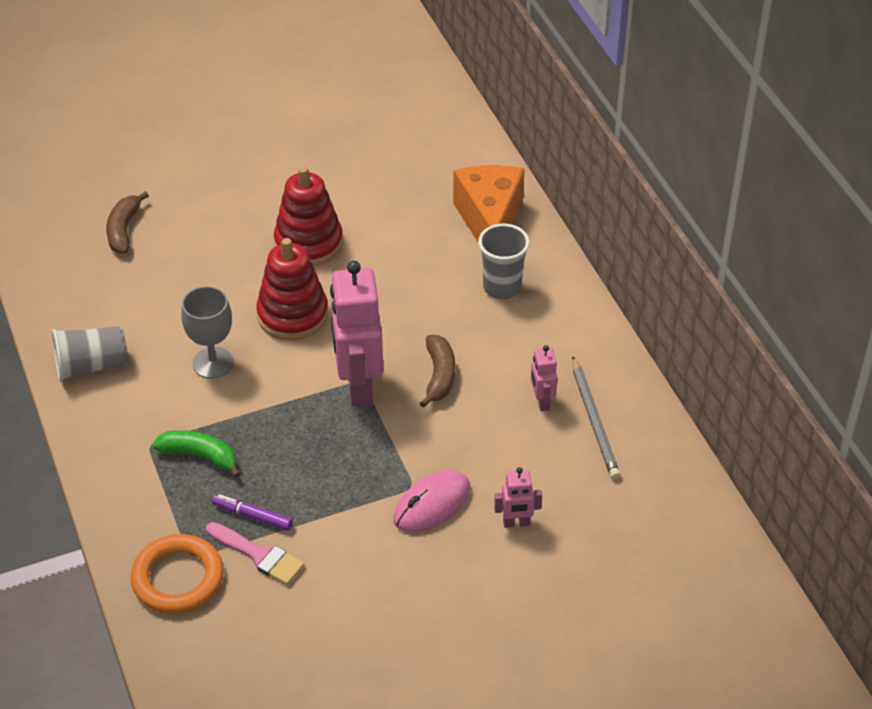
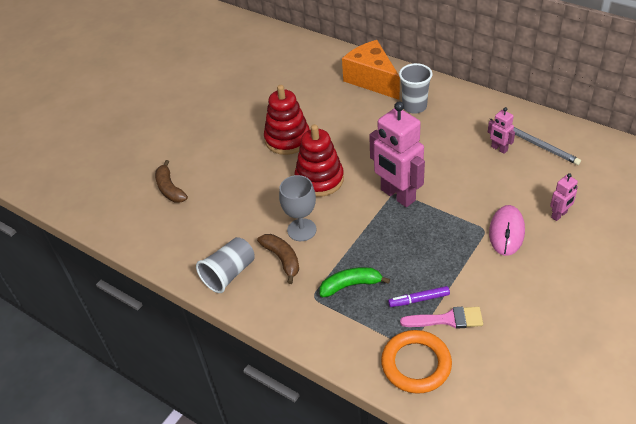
camera: 30 degrees left, 0 degrees up
(439, 376) = (433, 166): brown banana -> brown banana (282, 259)

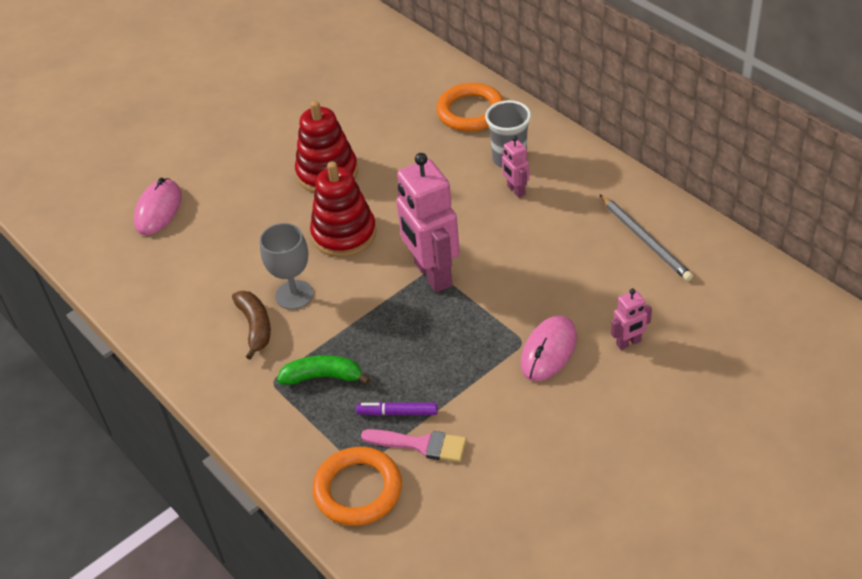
camera: 15 degrees right, 0 degrees up
(170, 188) = (158, 210): brown banana -> pink mouse
(229, 273) = (185, 331): grey cup -> none
(372, 80) = (470, 112): orange cheese -> orange ring
(499, 149) = (593, 238): pink robot -> pink robot (516, 190)

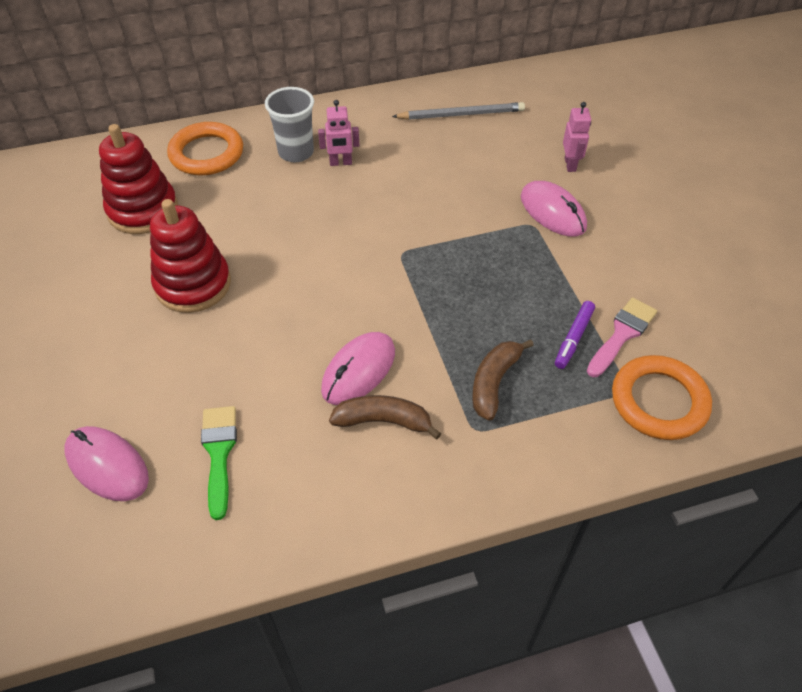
camera: 70 degrees left, 5 degrees up
(190, 255) = (219, 453): none -> green brush
(294, 295) = (358, 370): grey goblet -> pink mouse
(323, 377) = (494, 382): green banana -> brown banana
(344, 234) = (299, 300): red stacking toy -> red stacking toy (143, 210)
(432, 274) = (407, 253): pink robot -> none

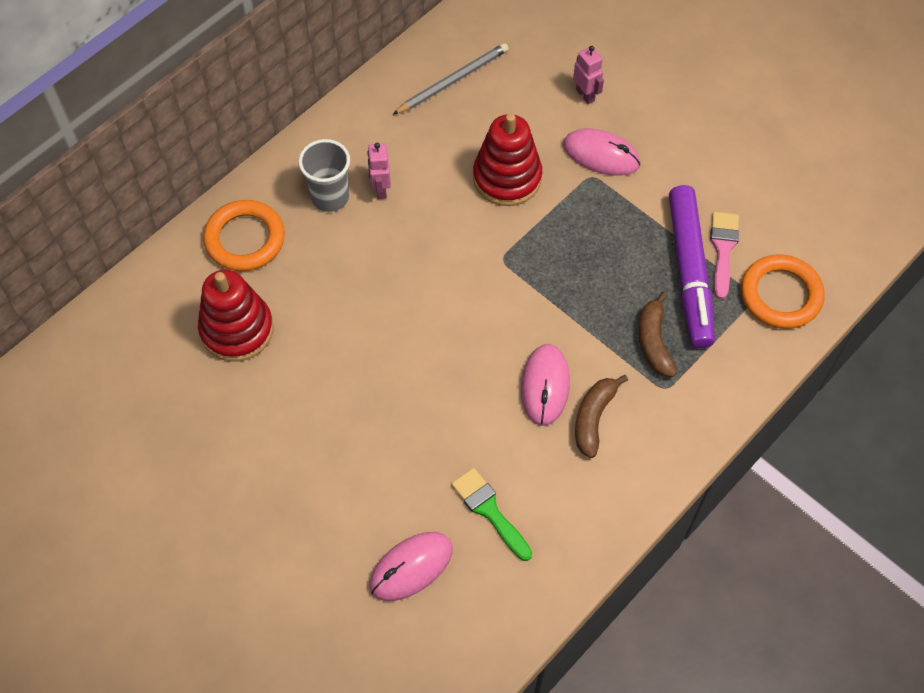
camera: 30 degrees left, 10 degrees up
(107, 465) = (411, 567): pink mouse -> pink mouse turned 45 degrees counterclockwise
(193, 284) = (347, 380): red stacking toy -> red stacking toy (507, 178)
(340, 163) = (381, 189): pink robot -> pink robot turned 120 degrees clockwise
(384, 421) = (594, 418): brown banana -> brown banana turned 45 degrees counterclockwise
(574, 338) = (689, 271): purple marker -> purple marker, size x2.27

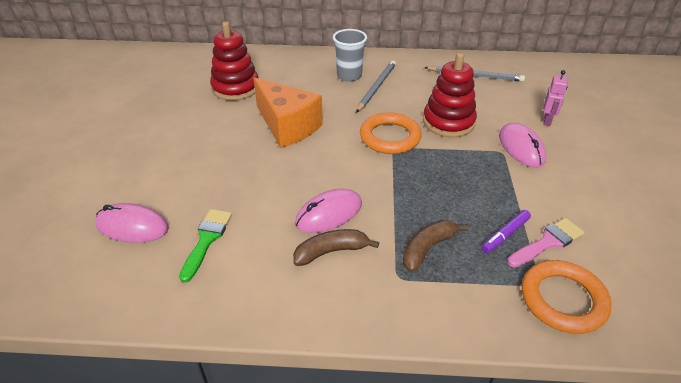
camera: 50 degrees right, 20 degrees down
(245, 239) = (291, 66): orange ring -> orange ring (390, 137)
(371, 328) = (287, 126): none -> orange cheese
(381, 189) = (376, 87): pink robot -> grey pencil
(689, 271) = (505, 235): purple marker -> purple marker, size x0.44

